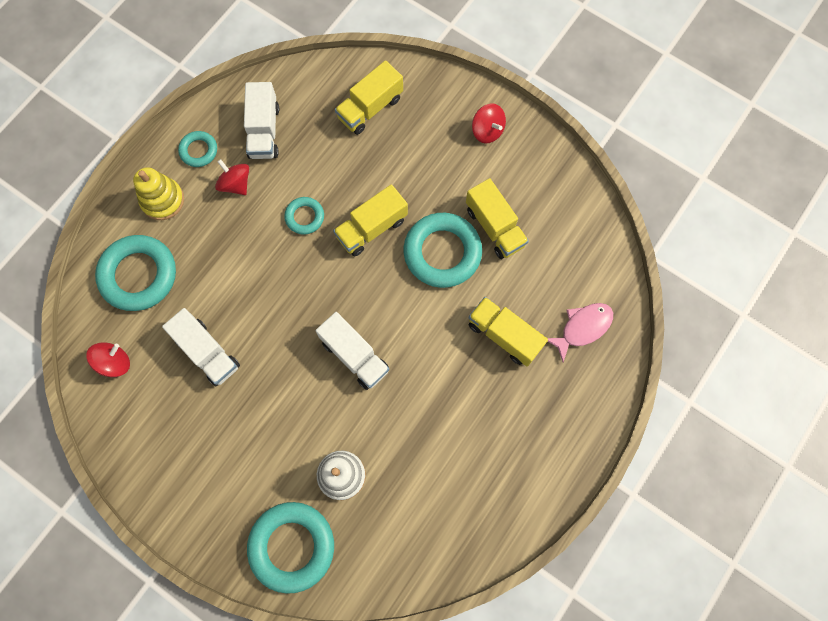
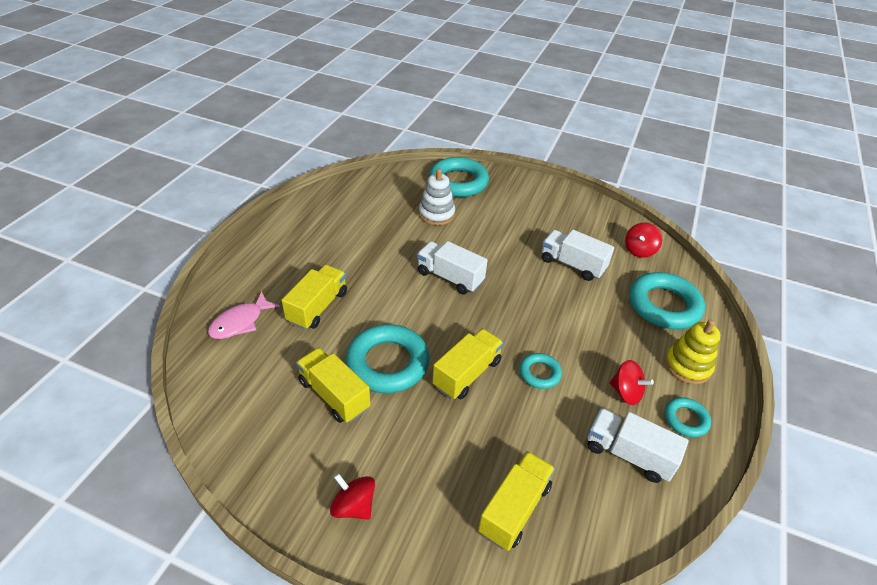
camera: 165 degrees right, 30 degrees down
(264, 131) = (628, 454): white truck -> white truck turned 45 degrees counterclockwise
(504, 335) = (317, 307): yellow truck -> yellow truck turned 90 degrees counterclockwise

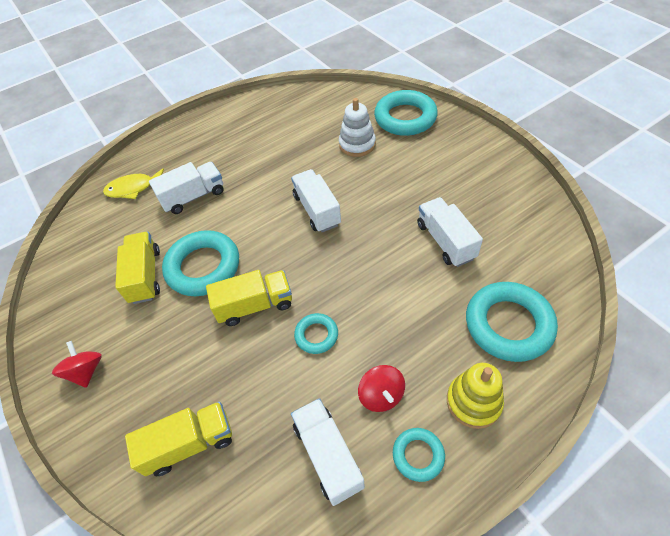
camera: 40 degrees right, 10 degrees up
(240, 322) = (133, 188): pink fish -> yellow fish
(317, 307) = (193, 197): yellow truck -> white truck
(639, 250) = (537, 253): red spinning top -> none

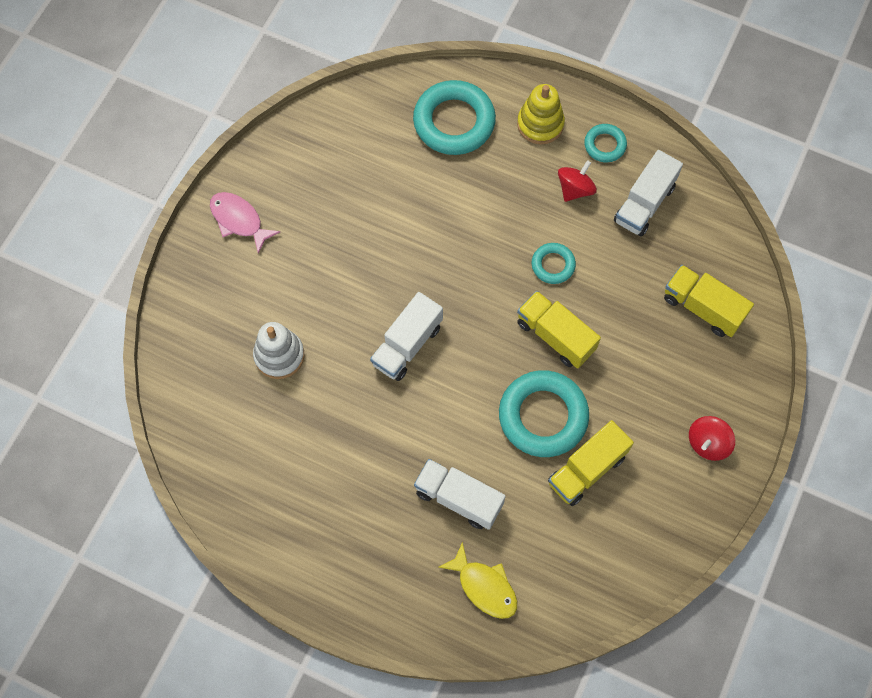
camera: 125 degrees left, 15 degrees up
(405, 118) = (203, 322): turquoise ring -> none
(445, 241) = (385, 203): white truck -> none
(475, 154) = (239, 220): none -> pink fish

